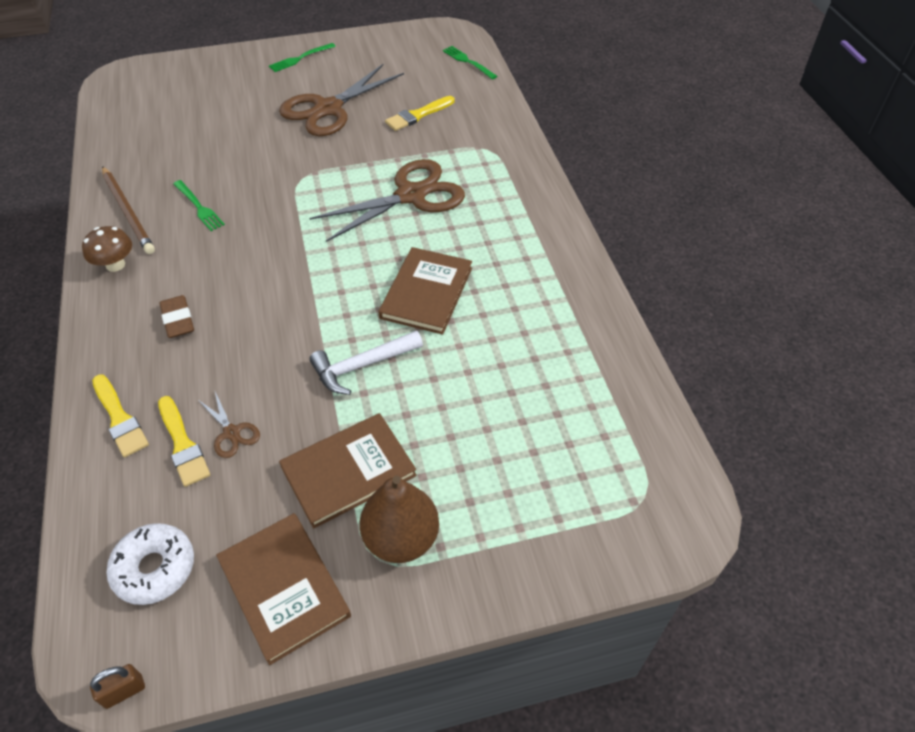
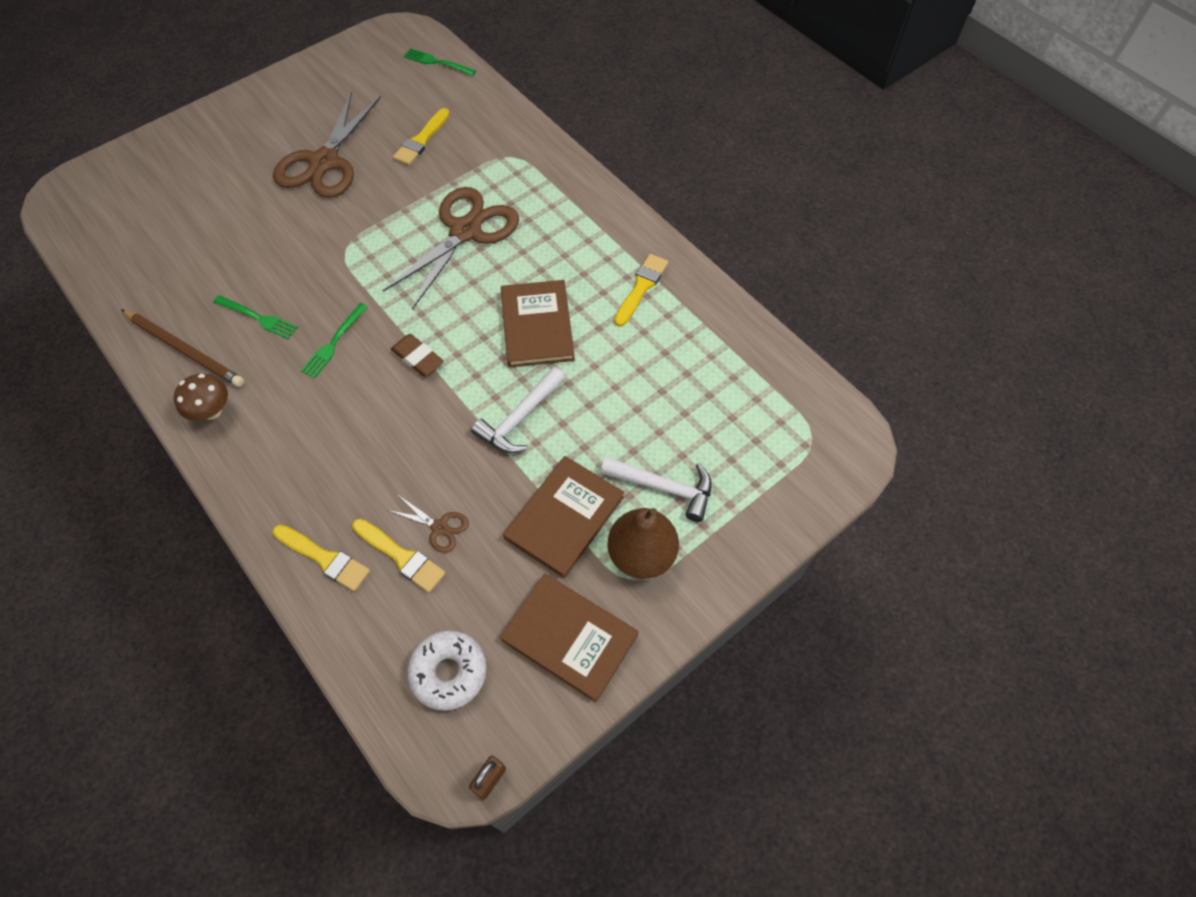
camera: 25 degrees left, 10 degrees up
(178, 320) = (316, 442): brown eraser -> brown eraser (418, 358)
(300, 58) = (256, 111): green fork -> green fork (333, 343)
(461, 483) = (663, 488): none -> white hammer
(544, 293) = (641, 287): none -> yellow brush

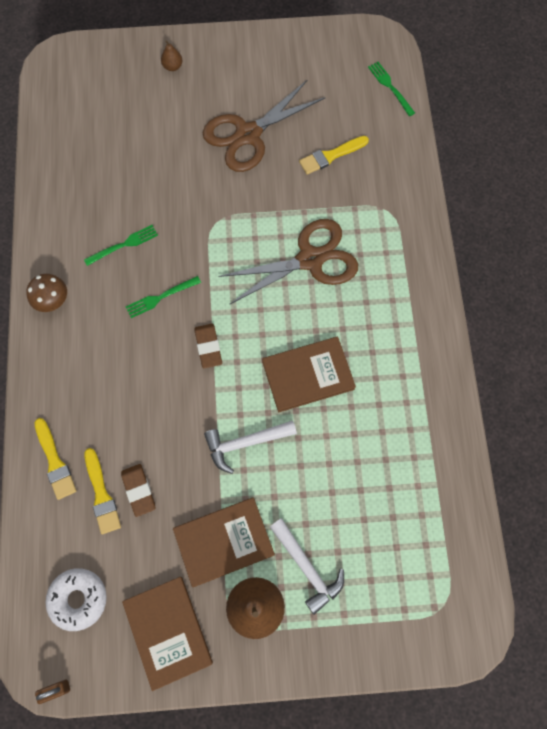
camera: 35 degrees right, 10 degrees up
(185, 350) = (63, 240): brown pencil -> none
(200, 144) = (172, 66): none -> brown pear
(258, 318) = (124, 244): green fork -> green fork turned 90 degrees counterclockwise
(439, 527) = (139, 490): brown scissors -> brown eraser
(537, 326) = (308, 375): brown book -> brown book turned 45 degrees clockwise
(641, 287) = (407, 392): yellow brush -> none

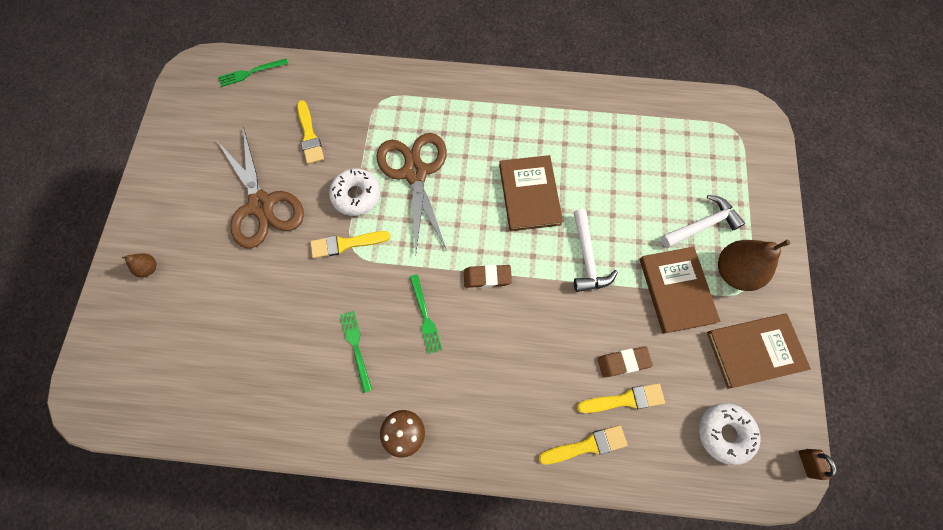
camera: 80 degrees left, 0 degrees up
(222, 214) = (346, 244): none -> yellow brush
(274, 212) = (356, 195): none -> white donut

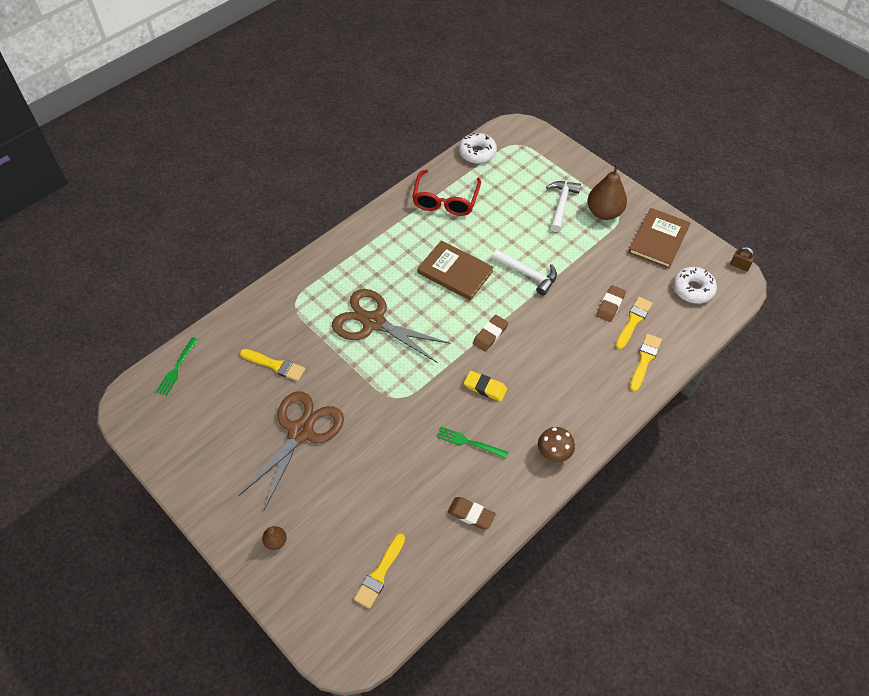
camera: 50 degrees left, 15 degrees down
(261, 205) = (300, 432): brown scissors -> brown scissors turned 75 degrees counterclockwise
(284, 405) = (471, 514): none -> brown eraser
(346, 244) = (386, 399): yellow brush -> yellow brush (379, 574)
(356, 195) = (355, 368): white donut -> white donut (477, 153)
(425, 317) = (485, 388): green fork -> yellow eraser
(603, 124) = (445, 200): none -> red glasses
(676, 290) = (590, 247): brown book -> none

